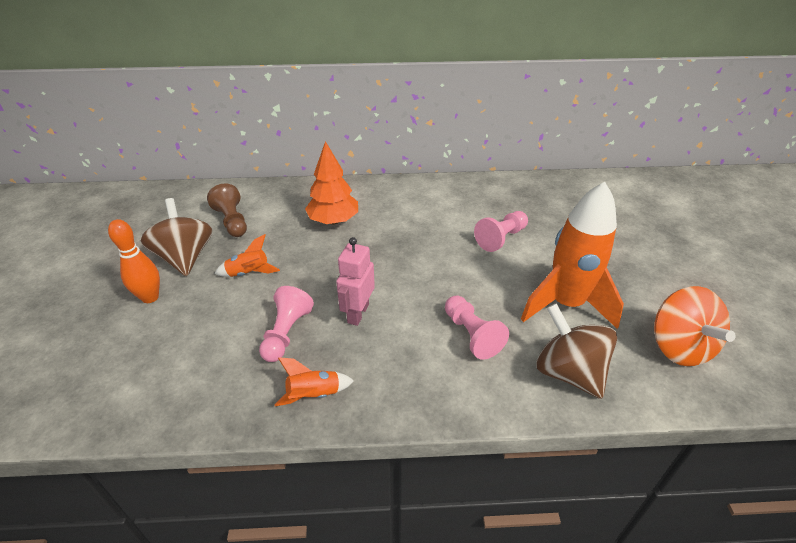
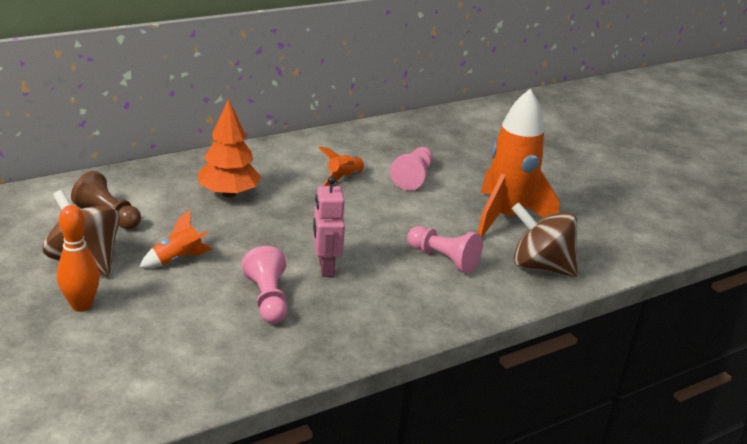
camera: 30 degrees left, 10 degrees down
(313, 395) = (338, 337): orange rocket -> orange rocket (344, 178)
(679, 347) = (610, 229): orange spinning top -> none

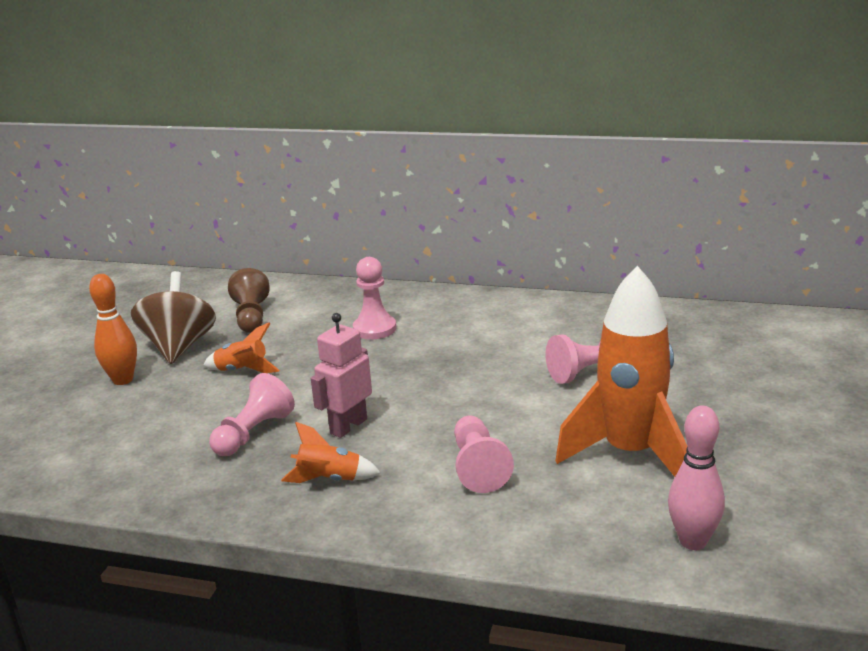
camera: 50 degrees right, 5 degrees down
(229, 193) = (374, 329): orange tree -> pink pawn
(344, 178) = (509, 349): orange rocket -> orange rocket (329, 480)
(540, 266) = (582, 523): brown spinning top -> none
(597, 252) = (693, 541): none -> pink bowling pin

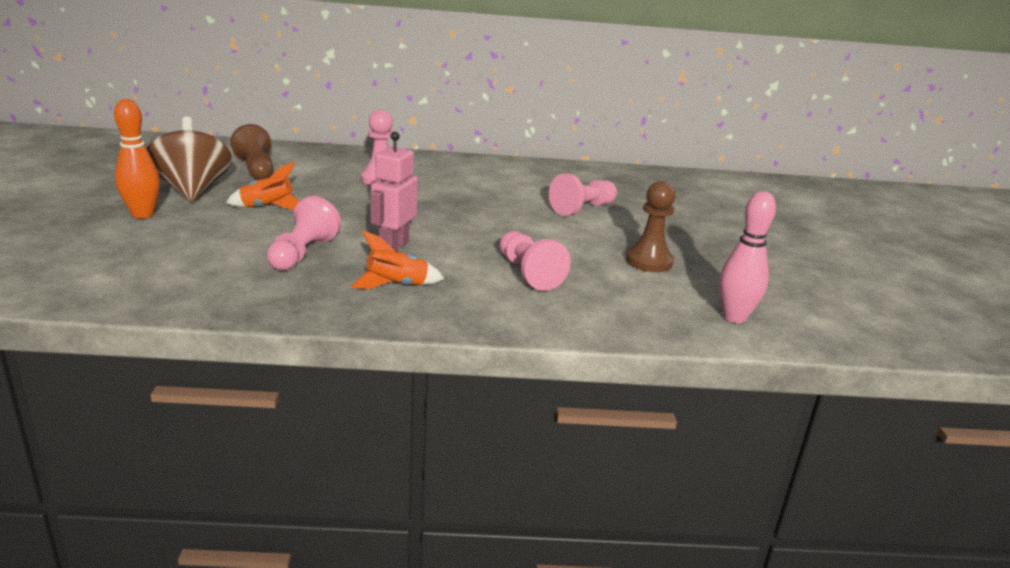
camera: 20 degrees left, 0 degrees up
(630, 454) = (649, 261): orange rocket -> brown pawn

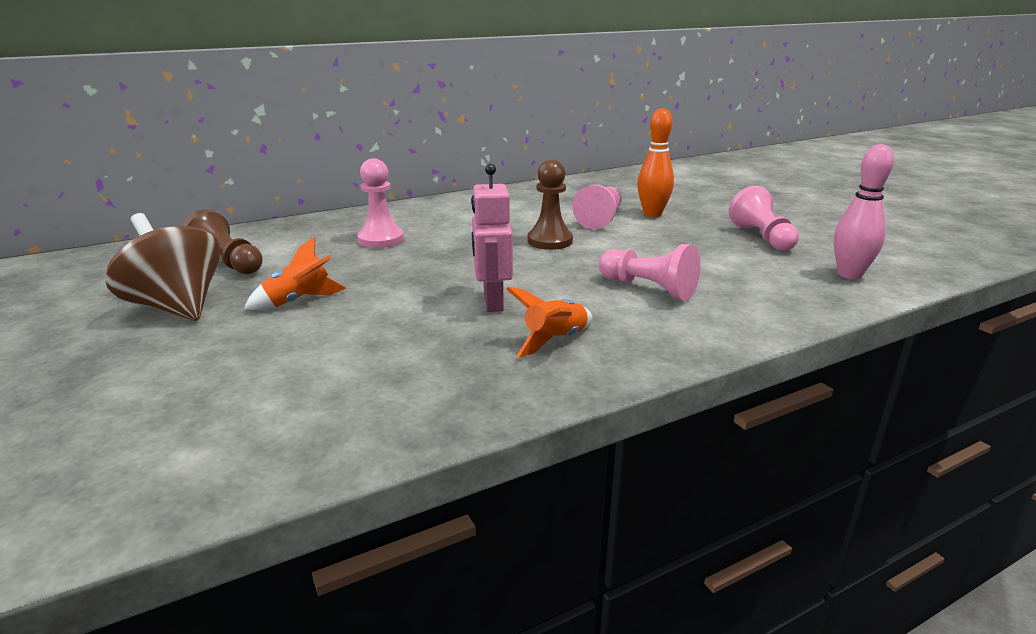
camera: 25 degrees left, 0 degrees up
(143, 214) = (146, 354): orange bowling pin -> orange bowling pin (652, 214)
(302, 253) = (409, 338): pink pawn -> pink pawn (762, 237)
(649, 261) = (719, 248): brown pawn -> brown pawn (550, 241)

